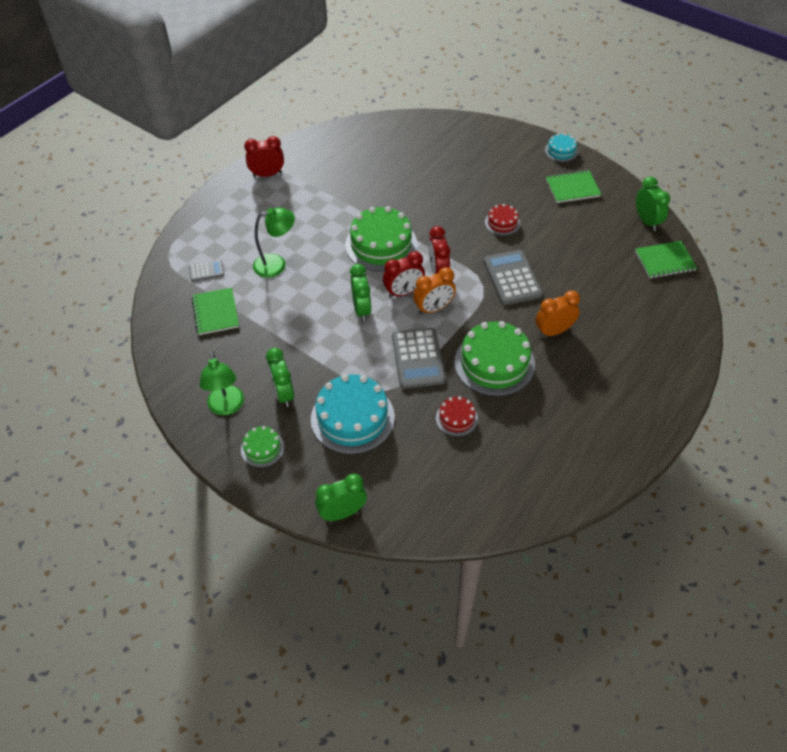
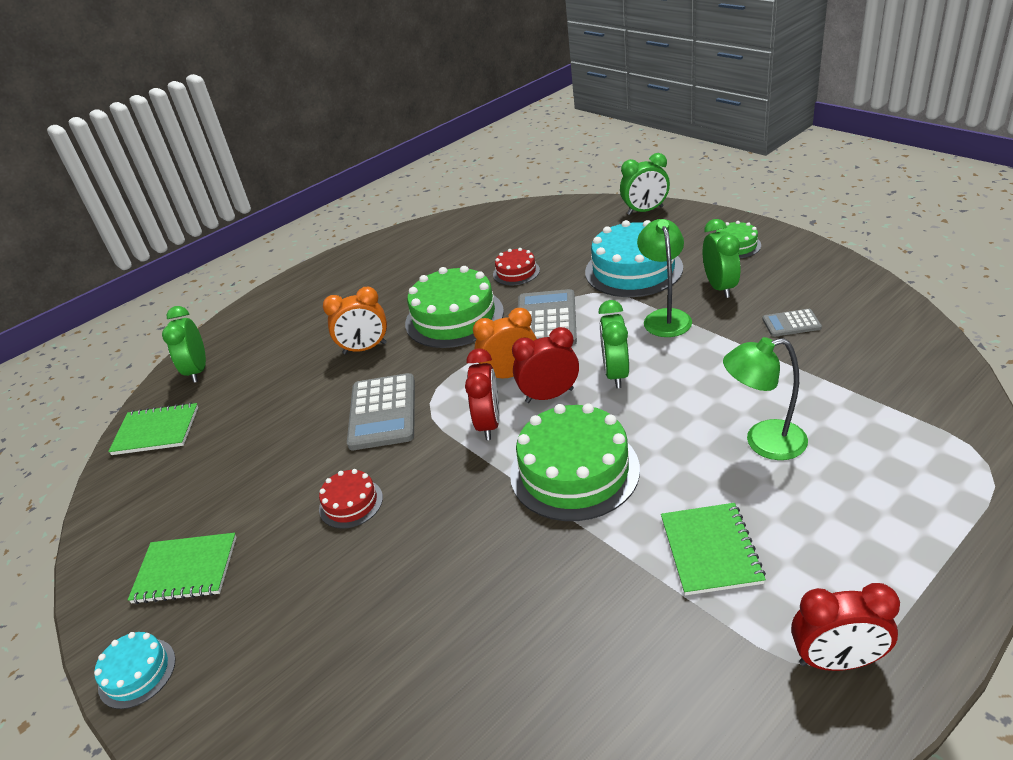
camera: 165 degrees left, 15 degrees down
(206, 271) = (893, 434): grey calculator -> grey calculator (791, 323)
(215, 312) = (848, 372): green notebook -> green notebook (710, 550)
(227, 407) = (790, 275): green lamp -> green lamp (665, 317)
(647, 221) = (122, 495): green clock -> green clock (198, 371)

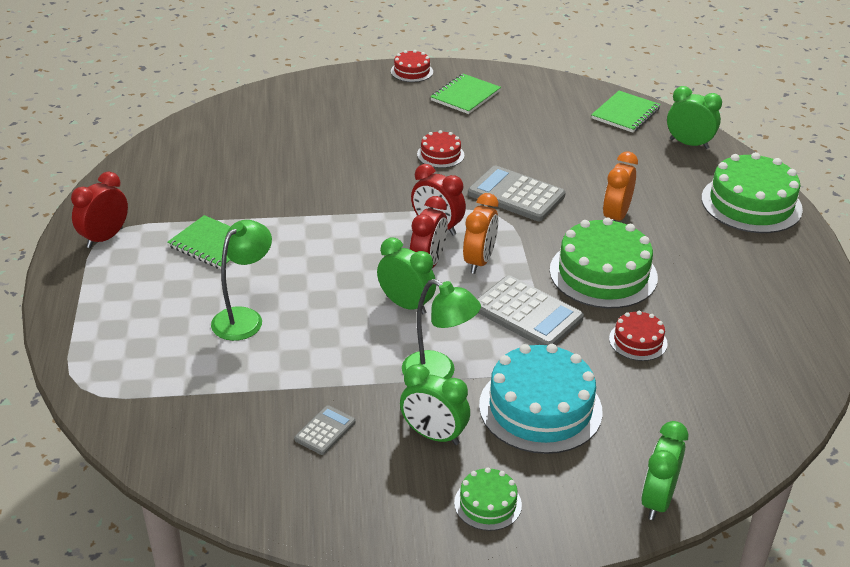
camera: 120 degrees right, 0 degrees up
(137, 673) = (412, 71): turquoise cake -> red cake
(574, 471) = (342, 235): green cake -> green cake (751, 203)

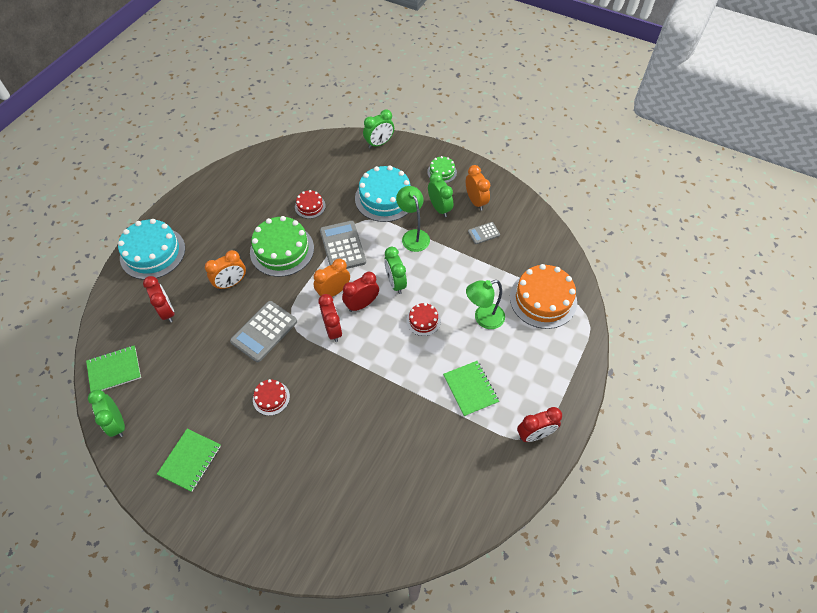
camera: 145 degrees left, 20 degrees up
(164, 379) = (543, 299): none -> orange cake
(379, 479) = (476, 201): none -> orange clock
(412, 71) = (194, 525): red cake -> red cake (423, 320)
(465, 96) = (190, 460): green notebook -> green notebook turned 45 degrees counterclockwise
(516, 195) = (264, 331): grey calculator -> grey calculator turned 60 degrees clockwise
(647, 167) = (167, 311): none -> red clock
(689, 144) = (118, 317): green clock -> green clock (117, 423)
(751, 203) = (152, 253): green cake -> turquoise cake

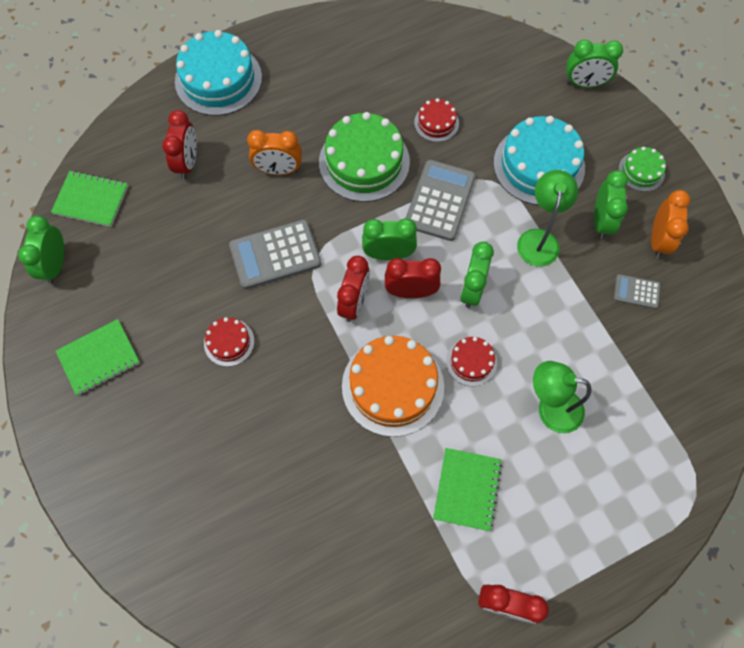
camera: 35 degrees right, 10 degrees up
(334, 291) = (388, 254): orange clock -> green clock
(543, 299) = (651, 434): orange cake -> orange cake (393, 386)

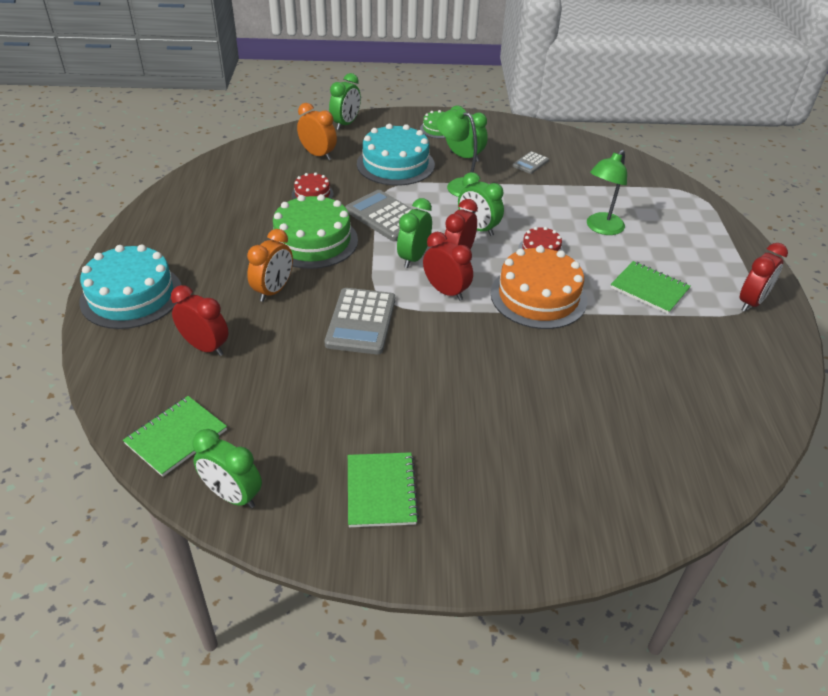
camera: 65 degrees left, 25 degrees down
(229, 342) = (431, 382): red cake -> none
(658, 240) = (497, 142): orange clock -> orange clock (318, 155)

